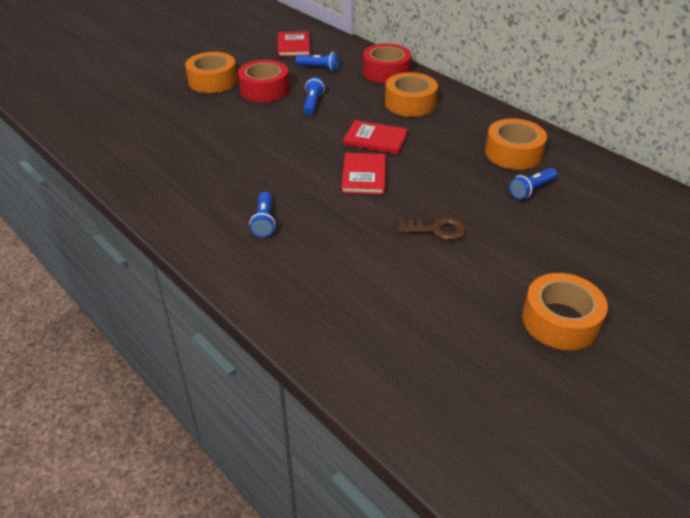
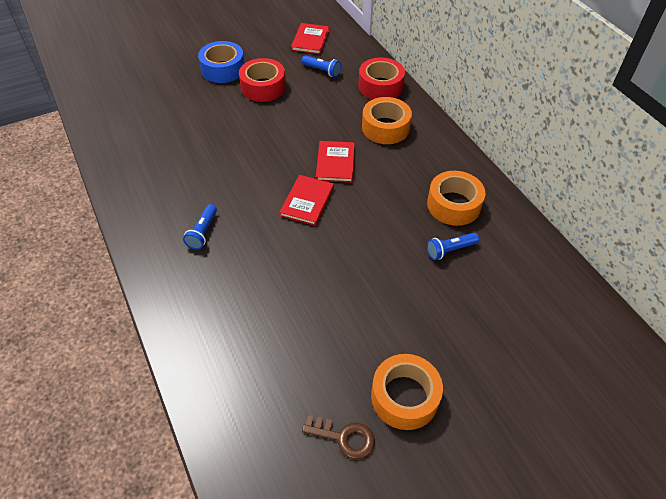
camera: 15 degrees right, 10 degrees up
(212, 81) = (223, 69): orange tape -> blue tape
(312, 103) = (298, 111): blue flashlight -> none
(375, 139) = (335, 163): red book -> red book turned 60 degrees clockwise
(437, 230) = (343, 275): brown key -> brown key (344, 437)

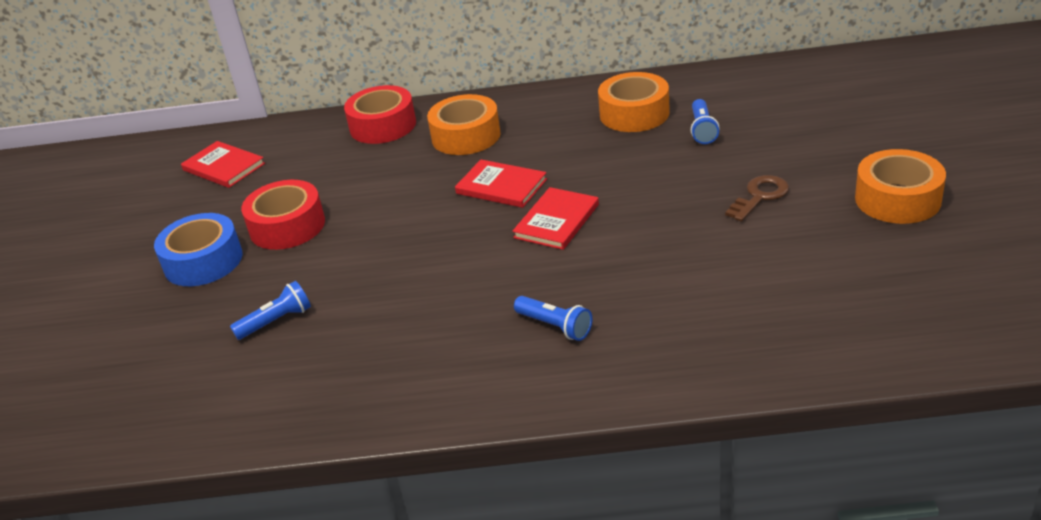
camera: 60 degrees left, 15 degrees down
(307, 201) = (556, 221): red book -> red book turned 75 degrees clockwise
(322, 71) = (303, 167): blue flashlight -> blue flashlight (276, 321)
(344, 437) = (941, 251): brown key -> brown key (760, 196)

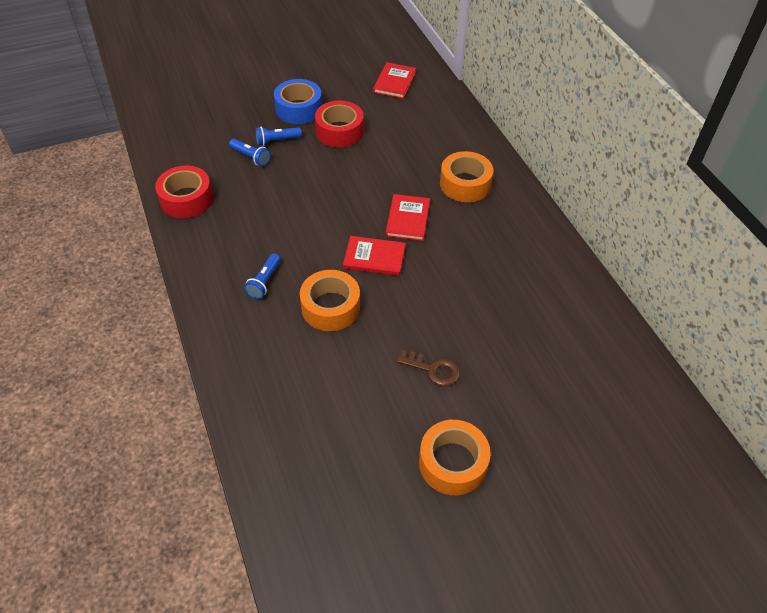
camera: 65 degrees right, 15 degrees up
(383, 126) = (465, 138): red tape -> red tape (186, 199)
(634, 114) = (527, 272): orange tape -> orange tape (330, 307)
(703, 130) = (517, 319): blue flashlight -> blue flashlight (277, 141)

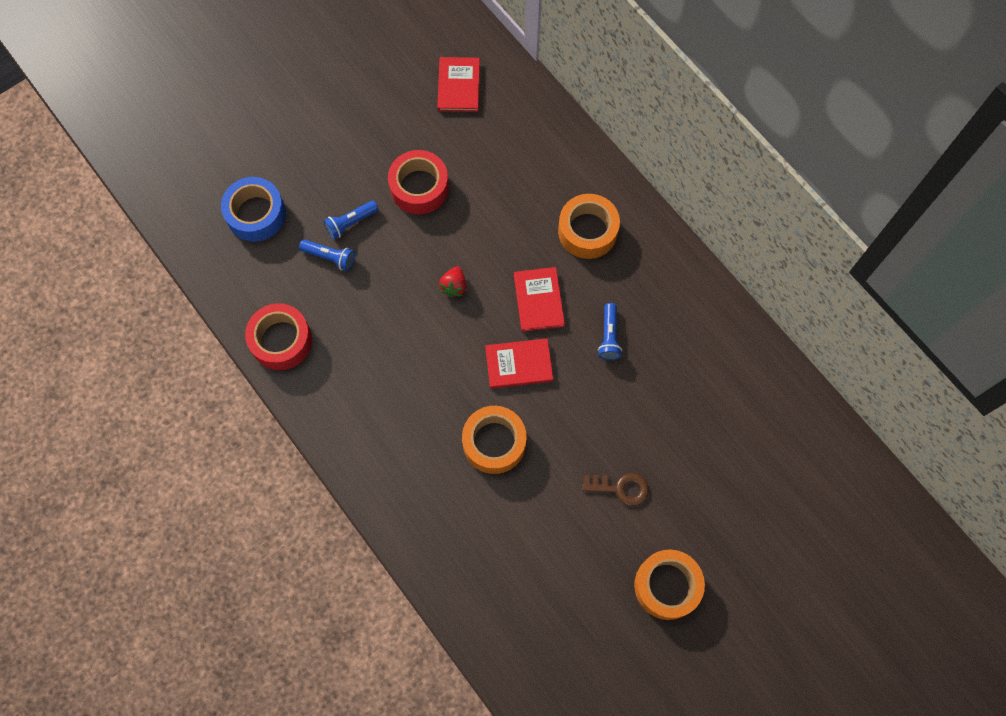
camera: 15 degrees left, 20 degrees up
(264, 282) = (413, 430): blue flashlight -> blue flashlight (609, 336)
(299, 109) = (357, 163): blue tape -> blue tape (256, 214)
(341, 195) = (454, 286): none -> red strawberry

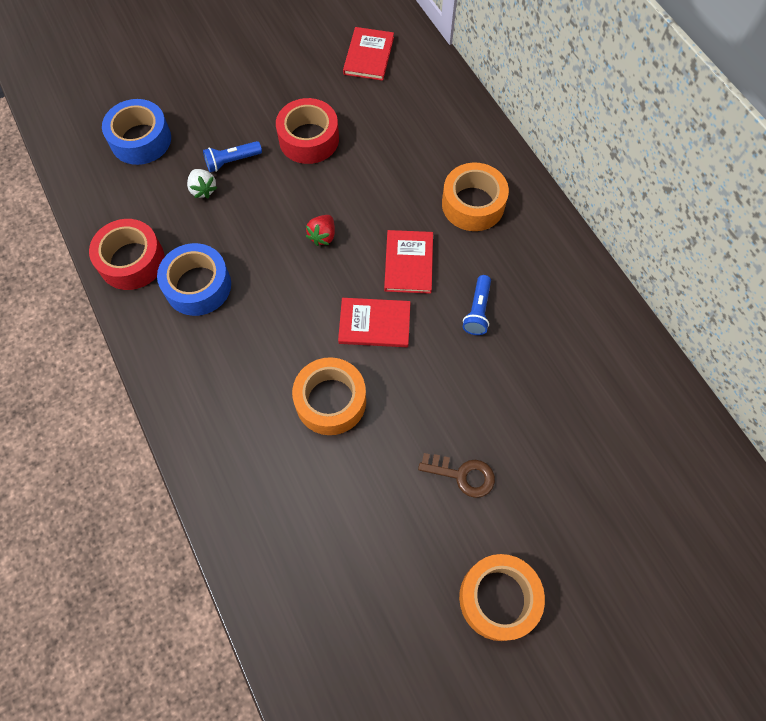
camera: 10 degrees right, 5 degrees down
(330, 257) = (203, 189): blue flashlight -> white strawberry
(349, 355) = (198, 286): none -> blue tape

